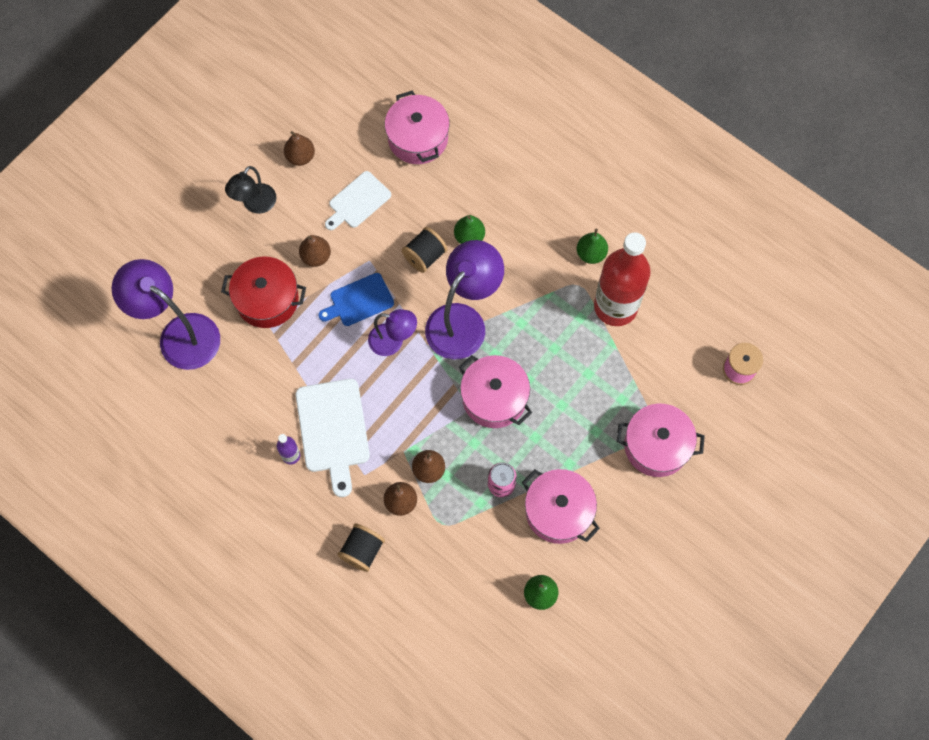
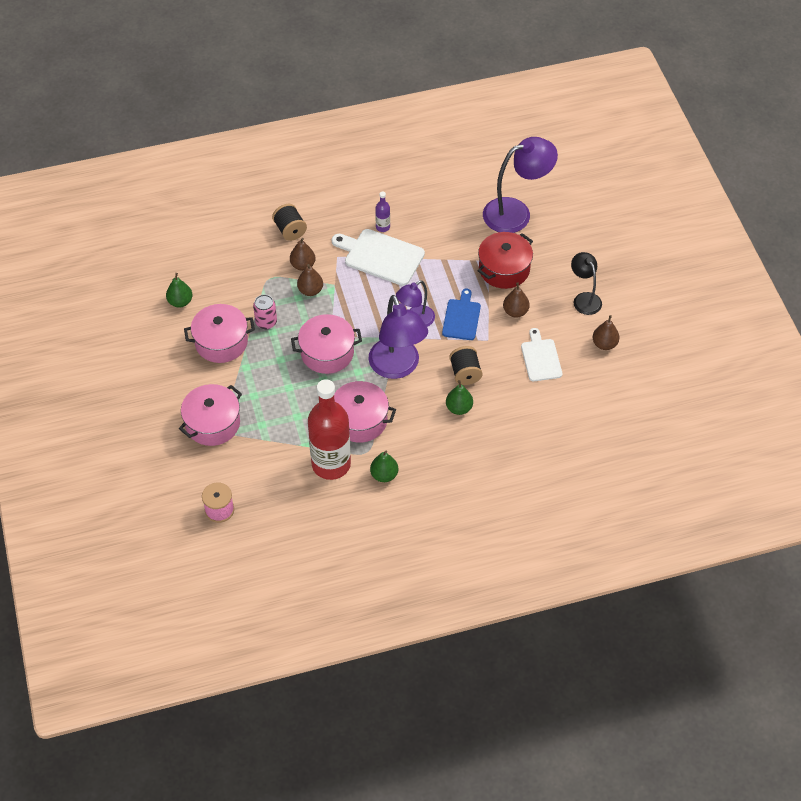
camera: 125 degrees right, 15 degrees down
(418, 138) = (566, 423): pink pot -> pink pot (360, 420)

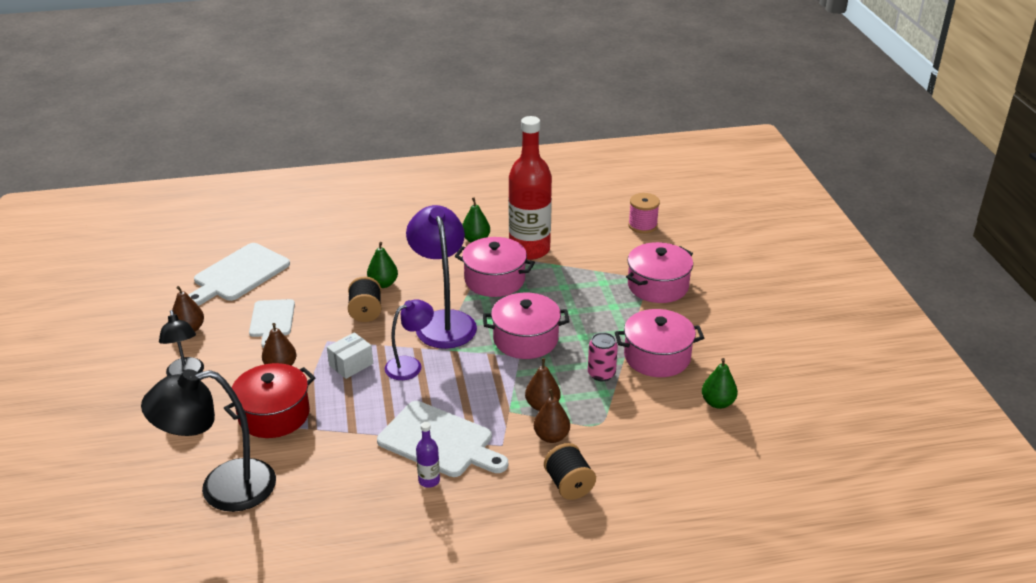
camera: 175 degrees left, 20 degrees down
(461, 317) = (351, 364): blue cutting board -> white box
(516, 212) = (222, 488): purple lamp -> black lamp
(592, 410) = (239, 274): none -> white cutting board

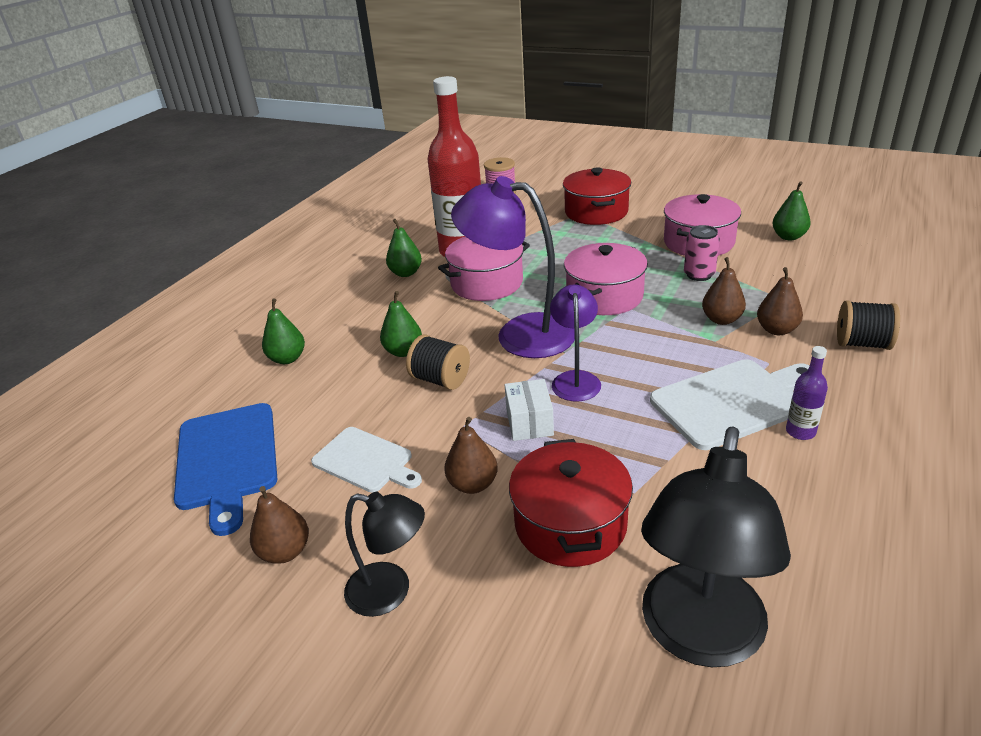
camera: 50 degrees left, 0 degrees up
(239, 274) = (227, 460): white cutting board -> blue cutting board
(339, 245) = (287, 359): none -> green pear
(658, 286) = (596, 212): pink pot -> red pot

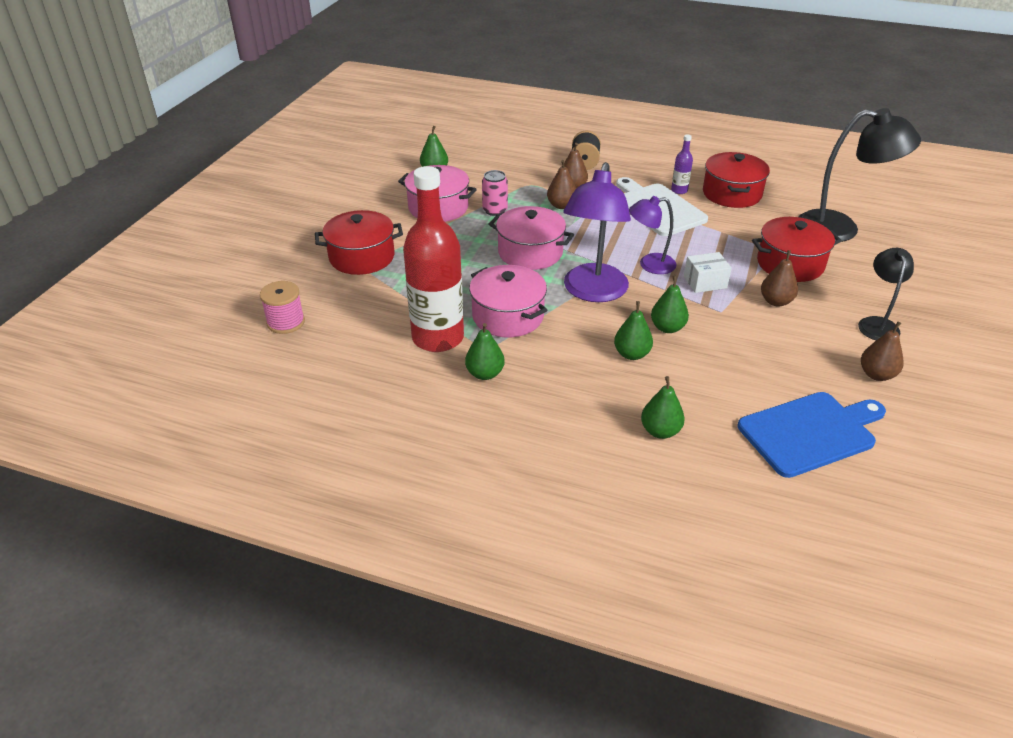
camera: 100 degrees left, 5 degrees up
(365, 461) = (776, 353): white cutting board -> none
(440, 380) = (667, 328): black spool -> green pear
(808, 496) = (731, 194): none -> red pot

